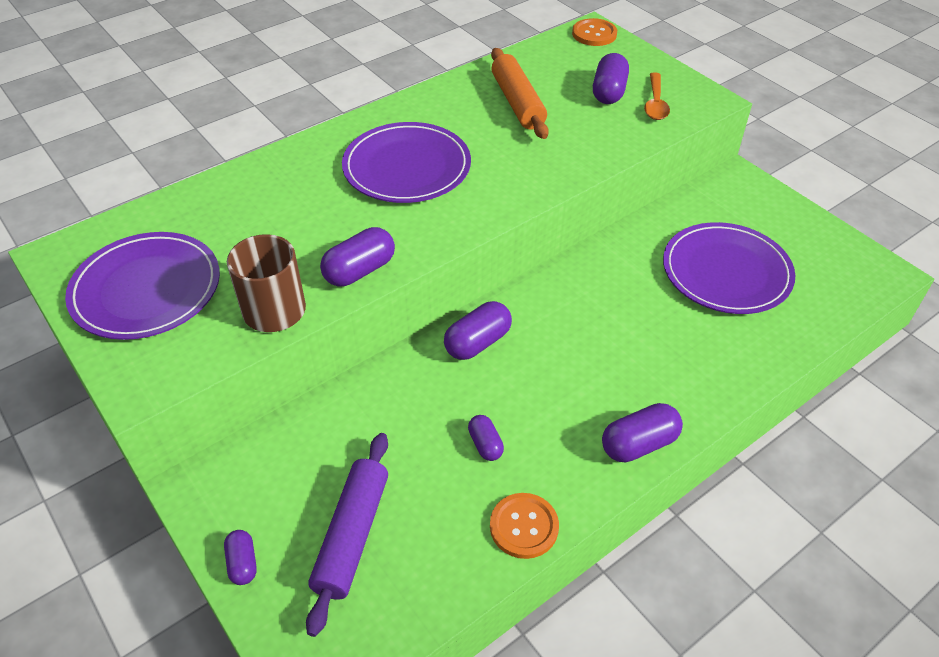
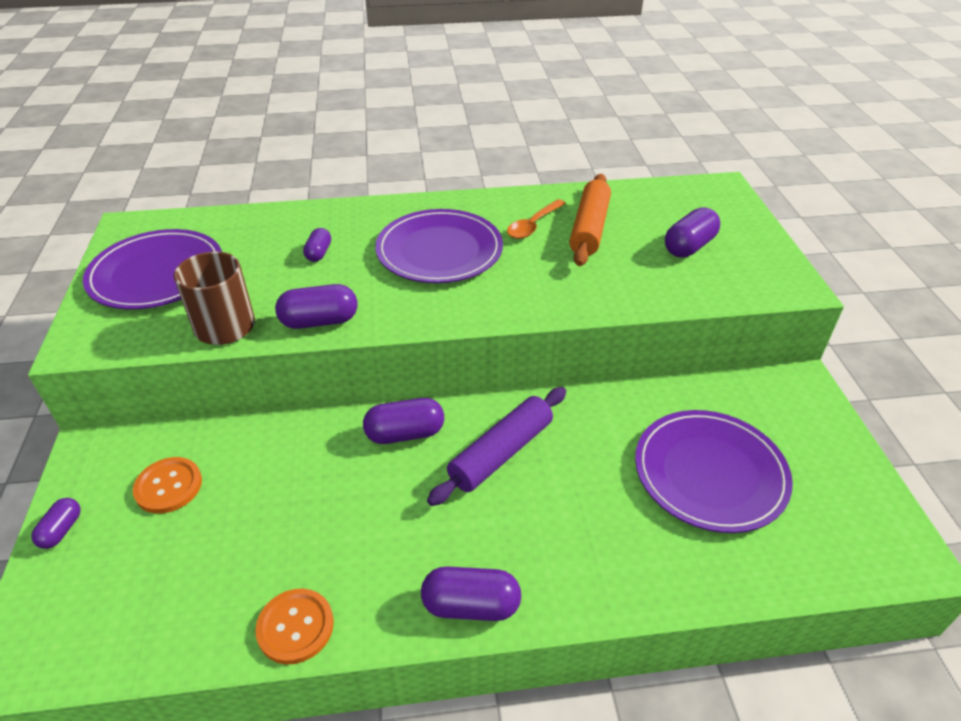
camera: 30 degrees right, 5 degrees down
(352, 535) = (155, 553): purple rolling pin -> purple rolling pin (501, 453)
(485, 444) = (330, 530): purple capsule -> purple capsule (319, 253)
(594, 34) = (720, 191): orange button -> orange button (168, 486)
(655, 103) = (730, 272): orange spoon -> orange spoon (533, 225)

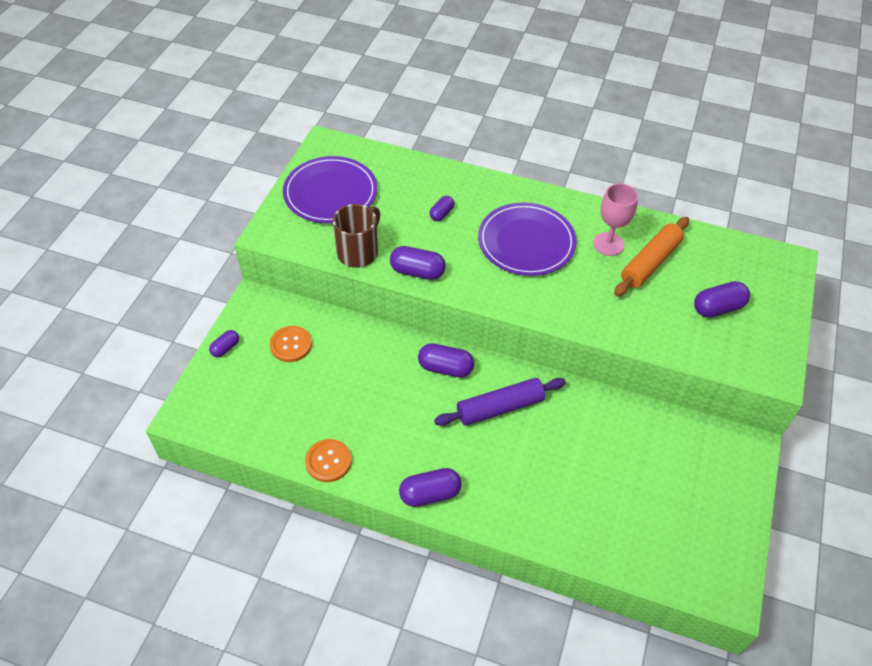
camera: 25 degrees right, 10 degrees up
(471, 605) = (430, 494): purple capsule -> purple capsule turned 45 degrees counterclockwise
(533, 225) = (608, 244): orange spoon -> pink goblet
(710, 473) = (632, 481): purple plate -> none

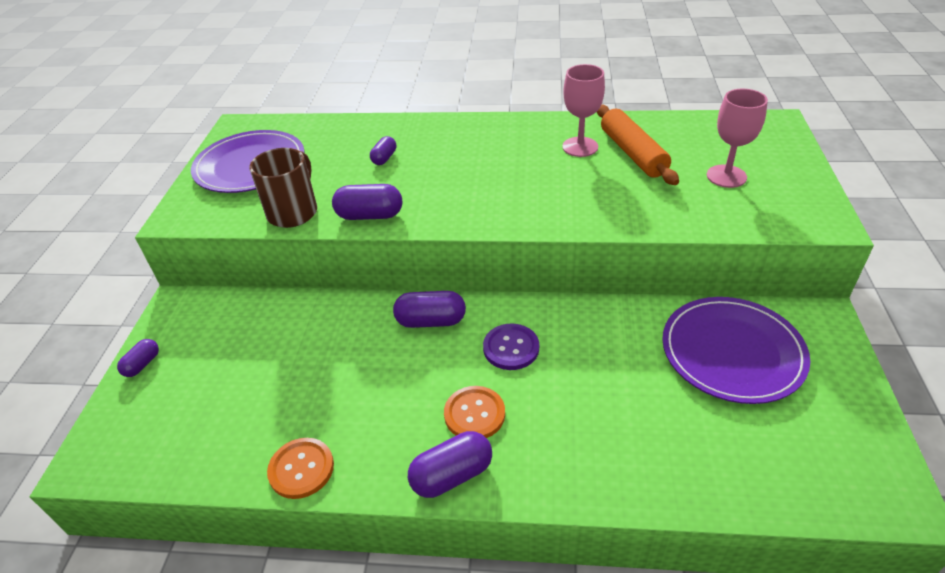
camera: 10 degrees left, 10 degrees down
(291, 345) = (229, 341): orange button -> orange button (474, 414)
(500, 407) = (511, 348): purple rolling pin -> purple button
(526, 242) = (488, 163): purple plate -> purple plate (732, 352)
(650, 262) = (633, 153): orange rolling pin -> orange rolling pin turned 45 degrees counterclockwise
(718, 308) = (726, 176): purple capsule -> pink goblet

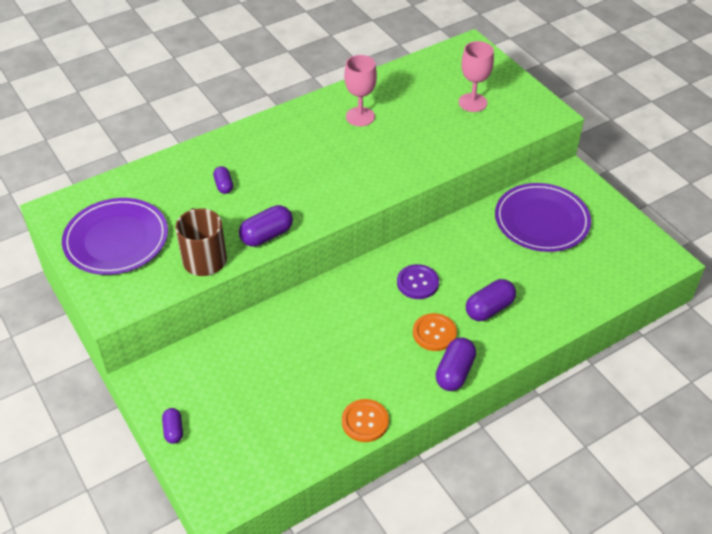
camera: 40 degrees left, 5 degrees up
(431, 321) = (350, 292): purple capsule -> purple capsule (489, 309)
(633, 153) = (400, 107): orange rolling pin -> none

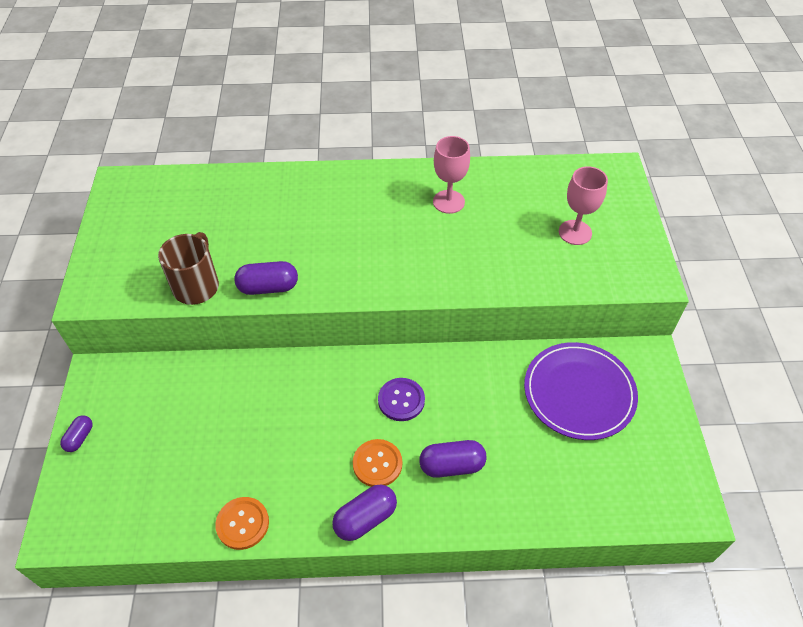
camera: 30 degrees right, 5 degrees up
(116, 239) = (143, 232): purple plate -> none
(224, 185) = (270, 220): purple capsule -> none

